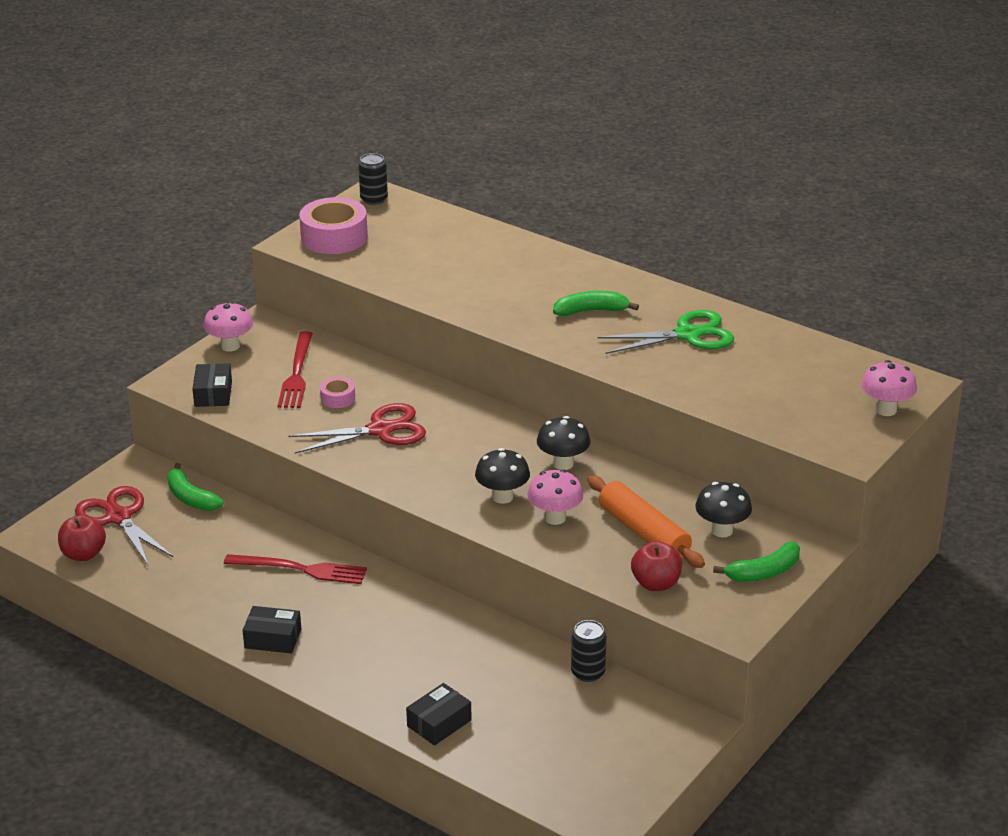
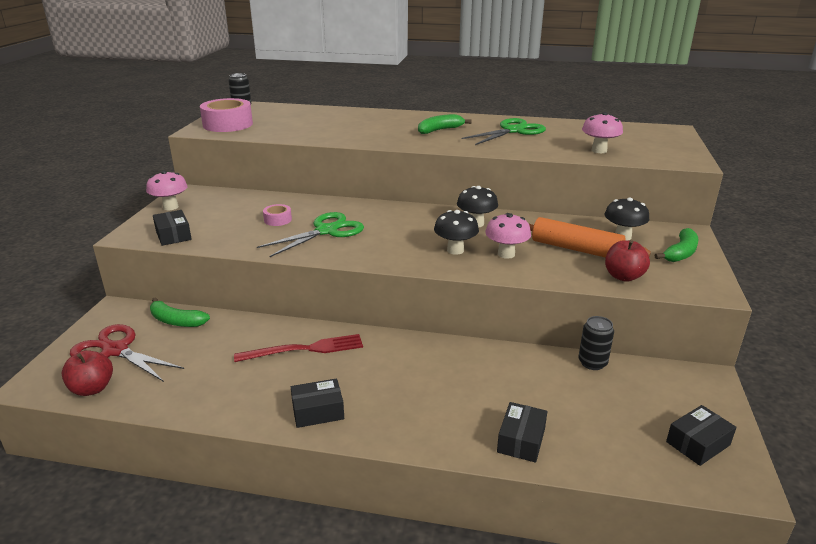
camera: 25 degrees left, 5 degrees down
(296, 373) = (234, 212): red fork -> none
(380, 430) = (326, 231): red scissors -> green scissors
(606, 779) = (698, 443): none -> black box
(886, 410) = (676, 142): pink mushroom -> pink mushroom (599, 150)

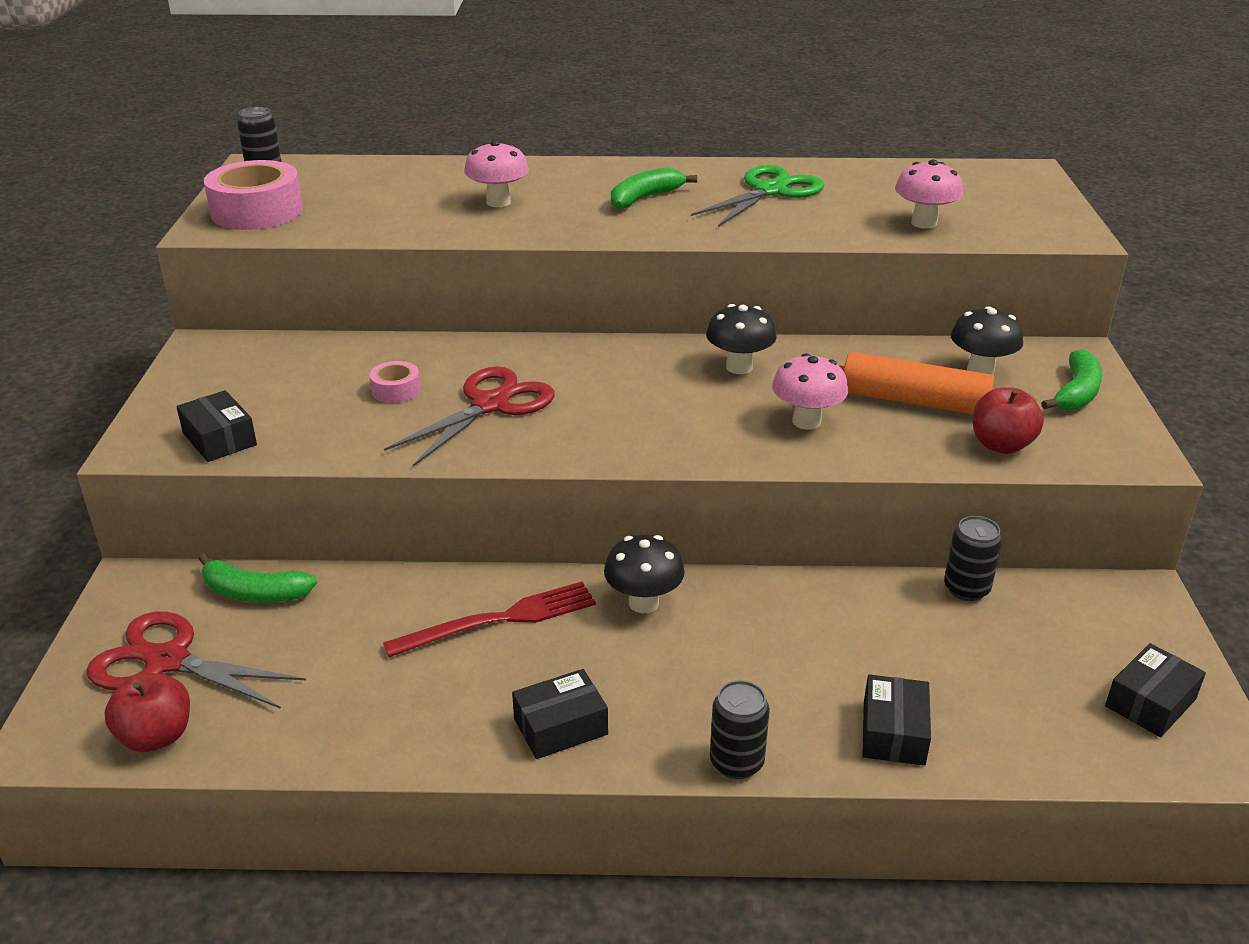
camera: 10 degrees left, 5 degrees up
(170, 207) = (187, 381): pink mushroom -> pink mushroom (498, 202)
(326, 231) = (490, 405): green scissors -> red scissors
(416, 445) = (736, 762): none -> black can
(455, 250) = (722, 422): black mushroom -> black mushroom (643, 603)

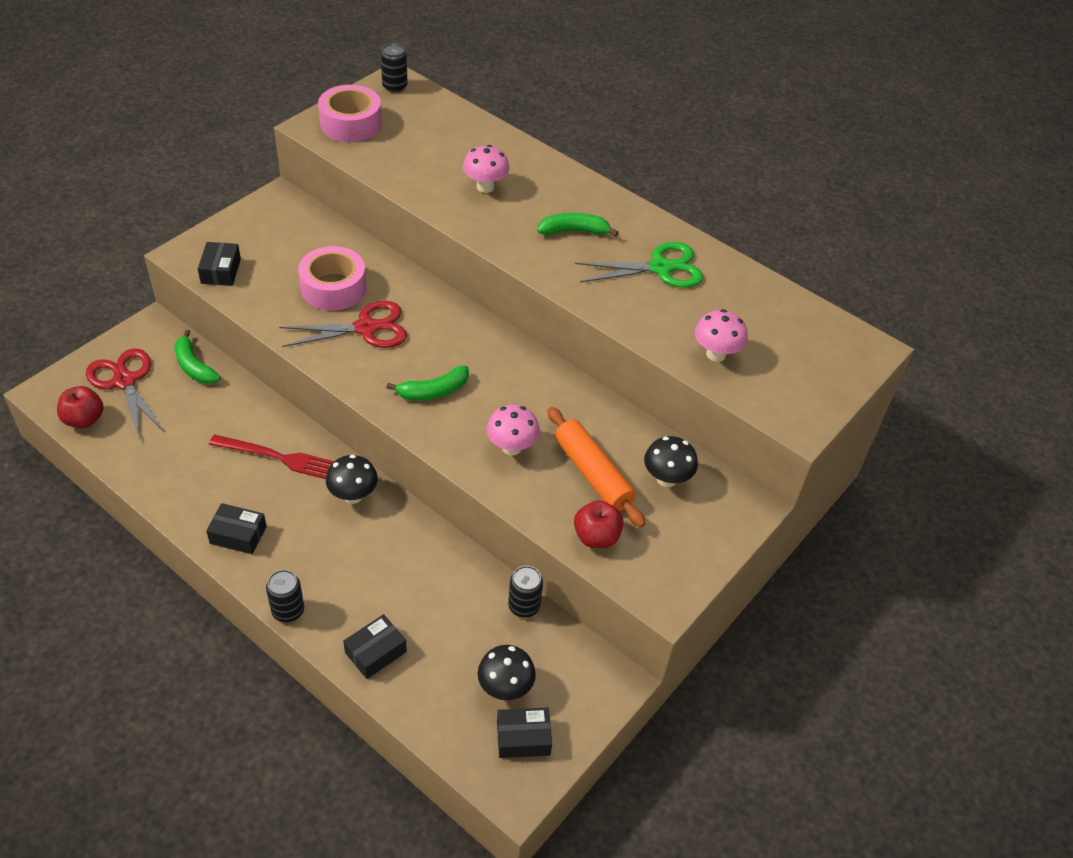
camera: 35 degrees right, 15 degrees up
(396, 390) = (333, 288): pink tape -> pink tape, size x2.04
(739, 367) = (528, 384): black mushroom -> black mushroom (505, 688)
(1076, 393) = (700, 533): green banana -> green banana (433, 391)

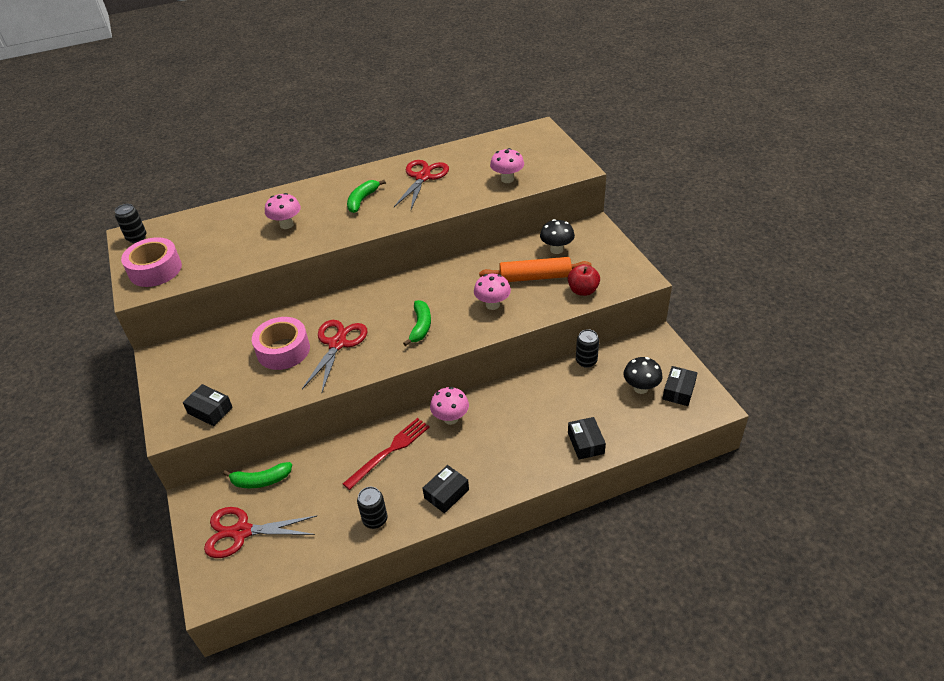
camera: 55 degrees left, 5 degrees down
(84, 419) = (263, 571): red apple -> none
(288, 611) = (529, 481): black can -> black can (375, 519)
(353, 495) = (451, 418): black mushroom -> pink mushroom
(660, 268) = (423, 177): green scissors -> red scissors

